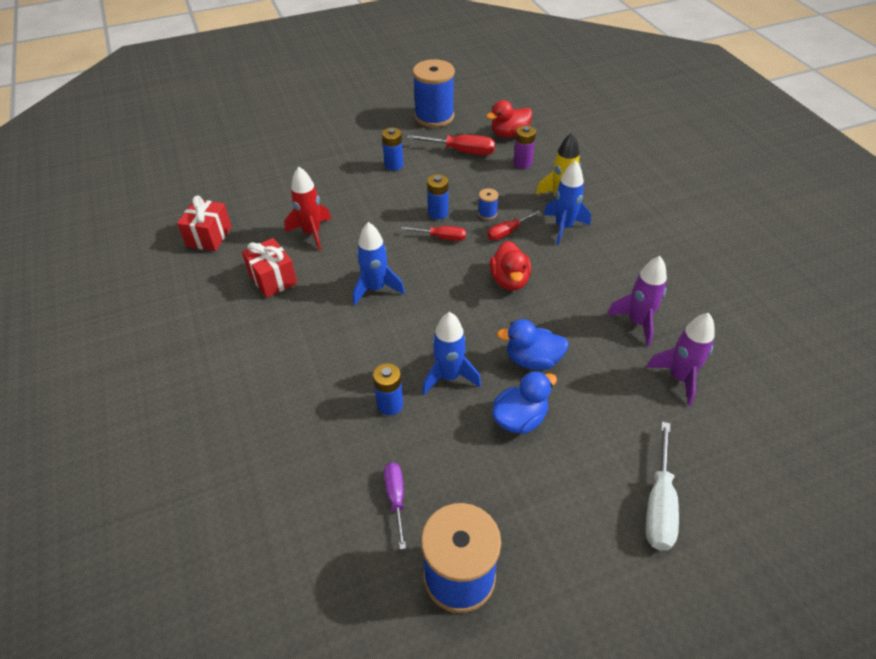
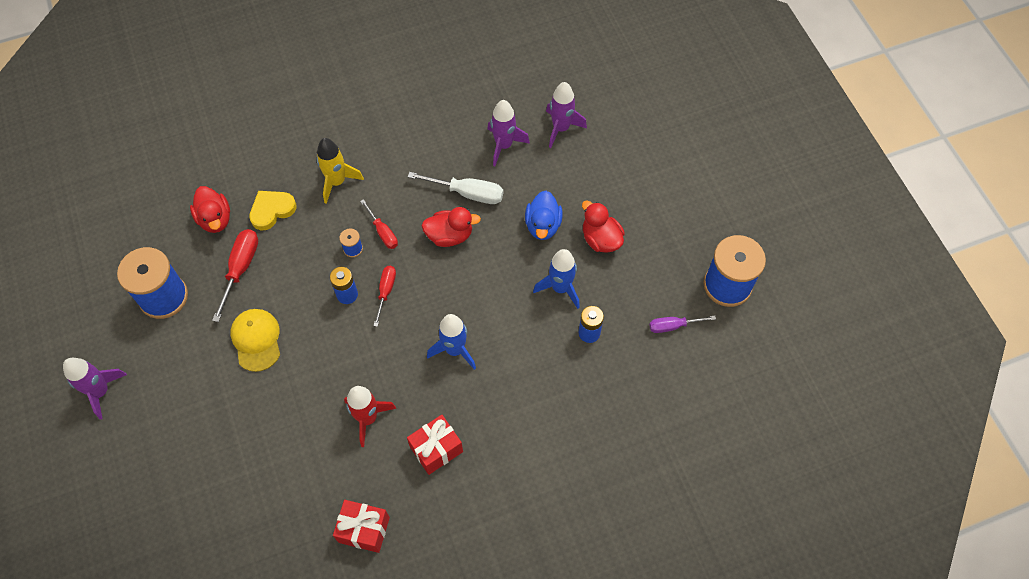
camera: 90 degrees left, 15 degrees up
(355, 98) = (101, 391): none -> purple rocket
(393, 165) = (256, 340): blue battery -> yellow cap
(520, 418) = (600, 239): blue duck -> red duck
(522, 163) = (272, 210): purple battery -> yellow heart
(563, 227) = (380, 184): blue rocket -> none
(659, 503) = (667, 161): white screwdriver -> white screwdriver (467, 193)

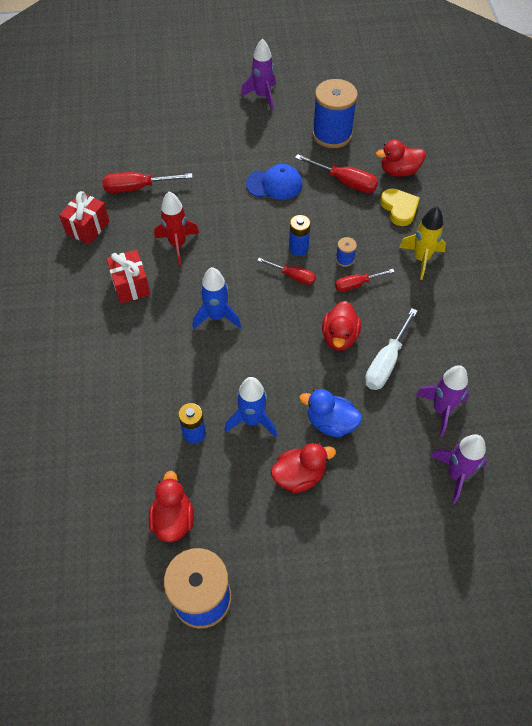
camera: 105 degrees right, 5 degrees down
(256, 340) = (274, 184): yellow cap -> blue cap
(288, 493) = (138, 188): none -> red screwdriver
(673, 326) = (173, 519): purple screwdriver -> red duck

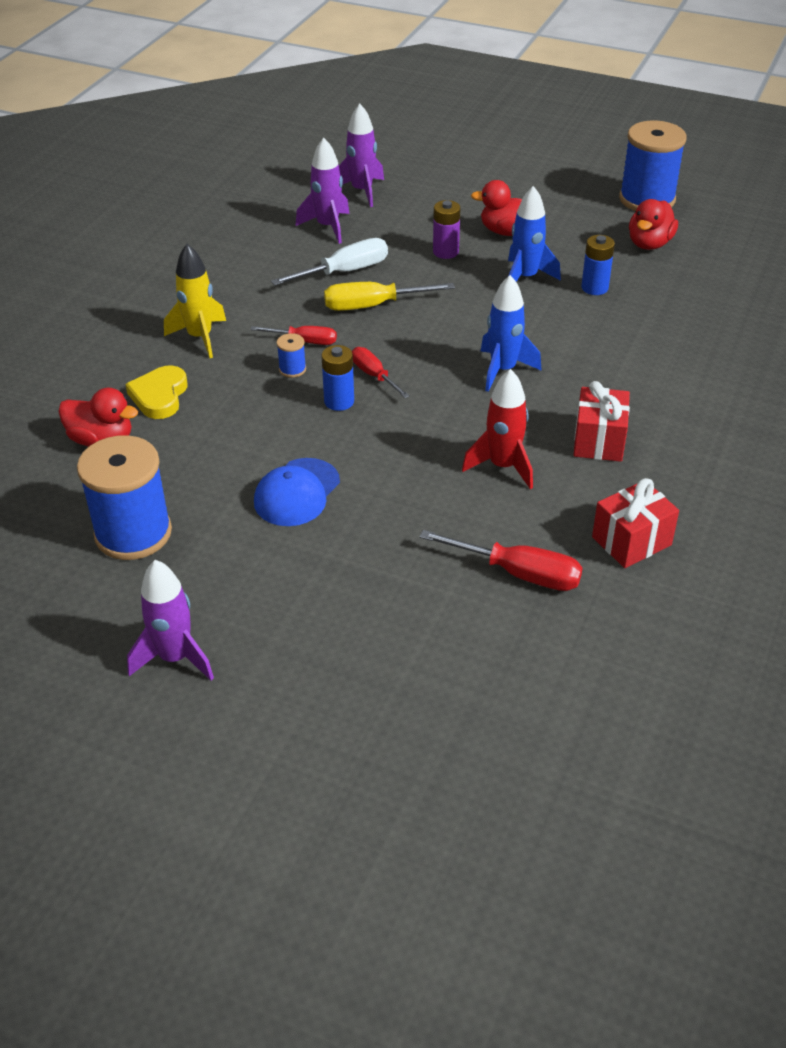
camera: 150 degrees left, 15 degrees down
(274, 184) = (296, 493): blue cap -> blue cap turned 90 degrees counterclockwise
(331, 422) = (445, 252): blue duck -> purple battery
(339, 337) = (373, 305): red duck -> yellow screwdriver
(344, 182) = (193, 456): red screwdriver -> none

